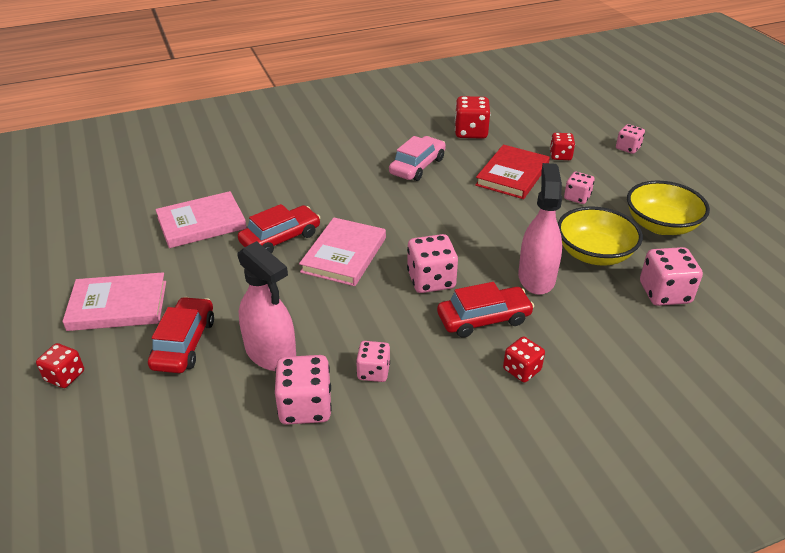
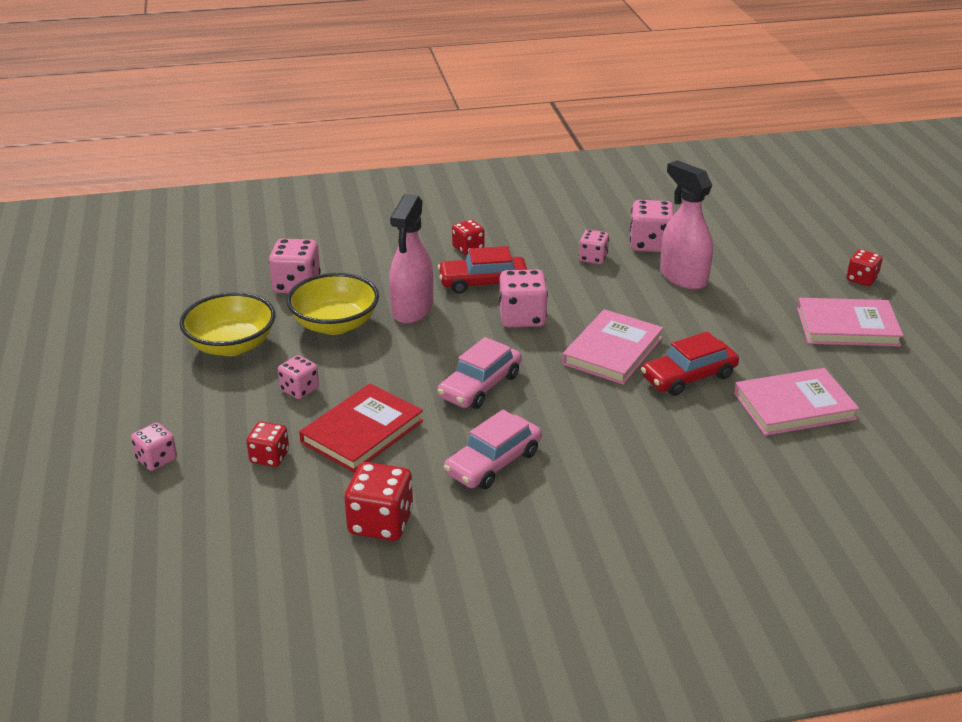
camera: 170 degrees left, 5 degrees down
(184, 343) = (765, 291): red car -> none
(445, 214) = (480, 386): none -> pink car

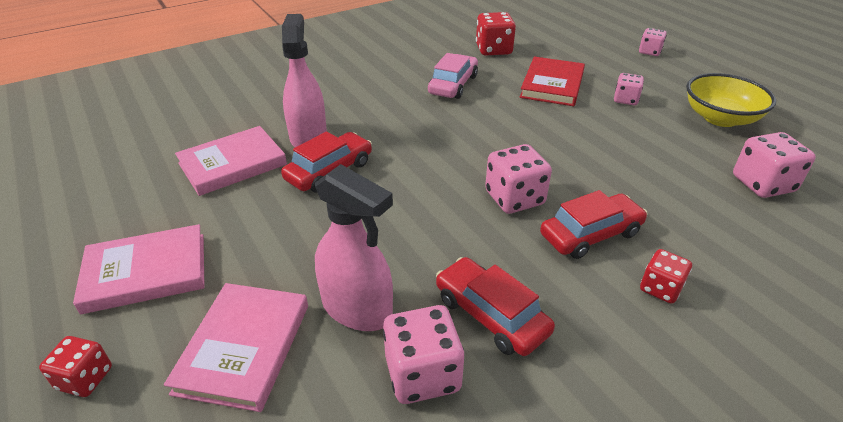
camera: 160 degrees right, 5 degrees up
(269, 457) = (590, 64): red dice -> none
(335, 324) = (671, 152): yellow bowl -> none
(412, 309) = (625, 183): pink spray bottle -> pink spray bottle (308, 136)
(480, 386) = (501, 128): pink car -> none
(593, 258) = (491, 315): pink dice -> red car
(612, 351) = (407, 181): pink book -> pink book (244, 348)

